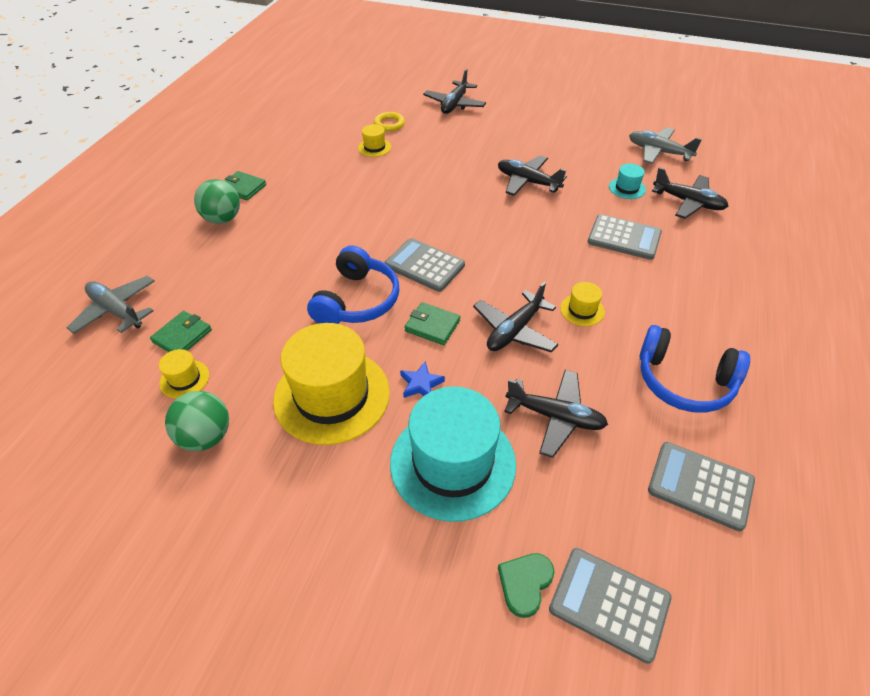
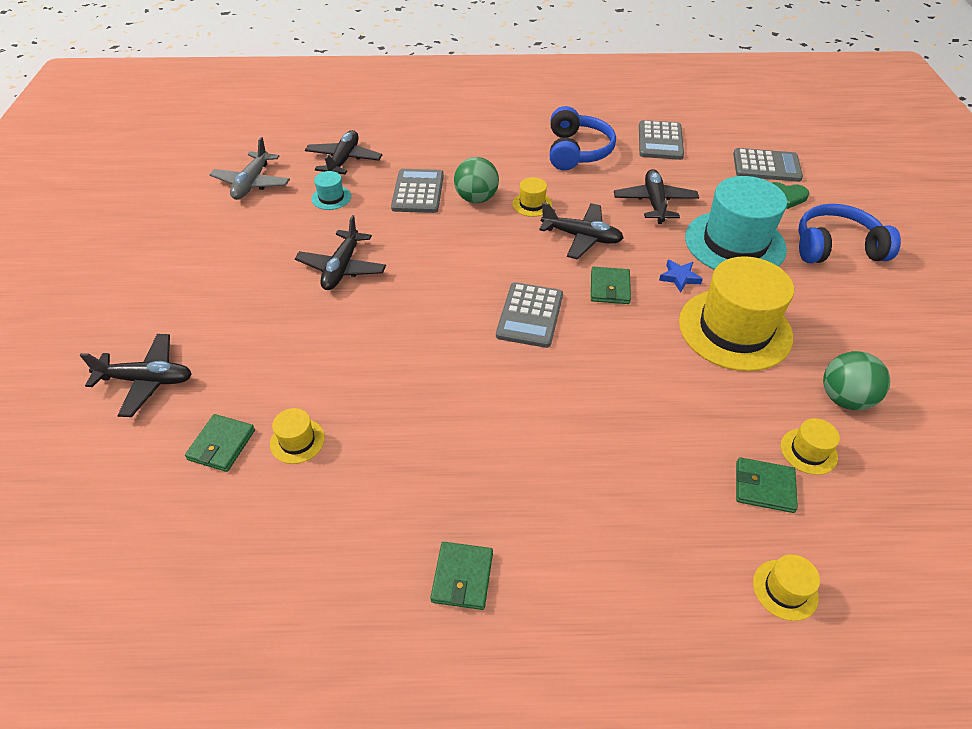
camera: 110 degrees left, 0 degrees up
(117, 311) = (785, 590): grey plane -> yellow hat
(223, 219) = (548, 564): green ball -> green ball (476, 199)
(357, 300) = (613, 352): blue headphones -> blue headphones (836, 247)
(389, 124) = (221, 445): yellow ring -> green wallet
(609, 603) = (766, 166): grey calculator -> grey calculator turned 90 degrees counterclockwise

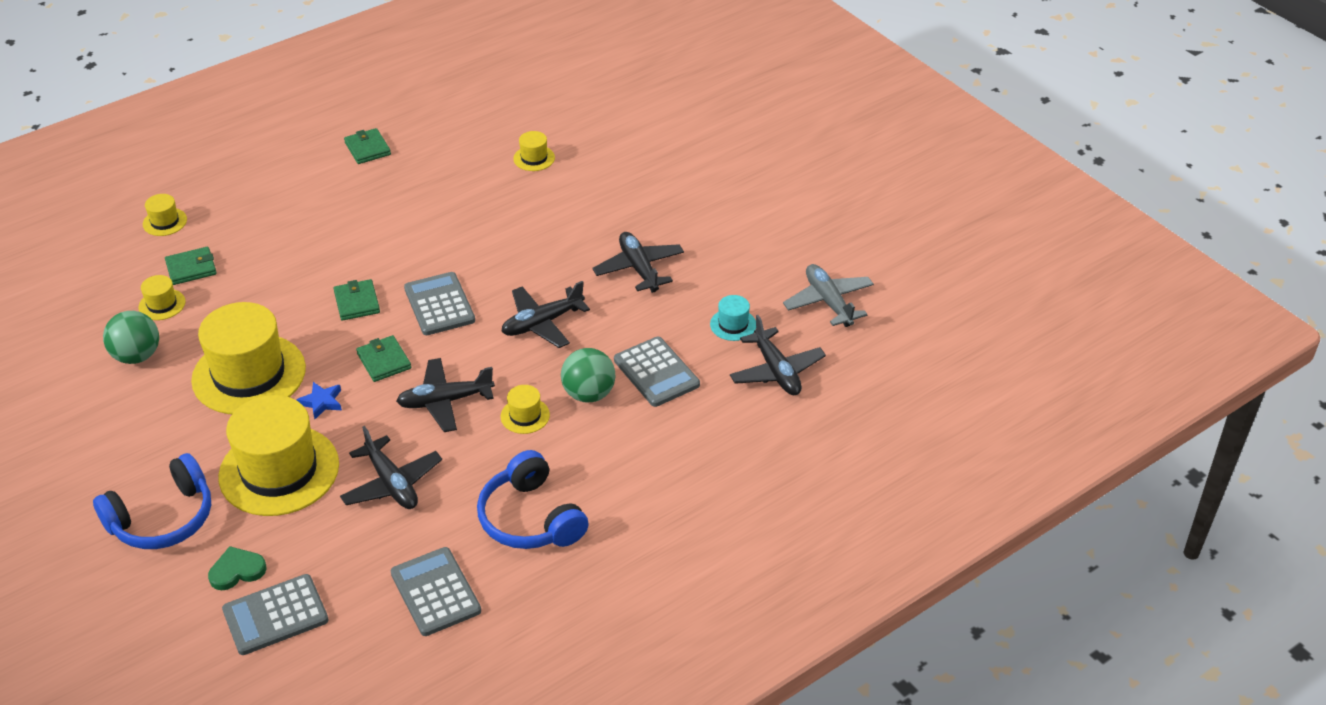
camera: 145 degrees right, 5 degrees down
(147, 380) = (678, 141): black plane -> black plane (542, 323)
(221, 445) = (580, 136): green wallet -> green wallet (357, 302)
(734, 243) = (279, 470): turquoise hat -> yellow hat

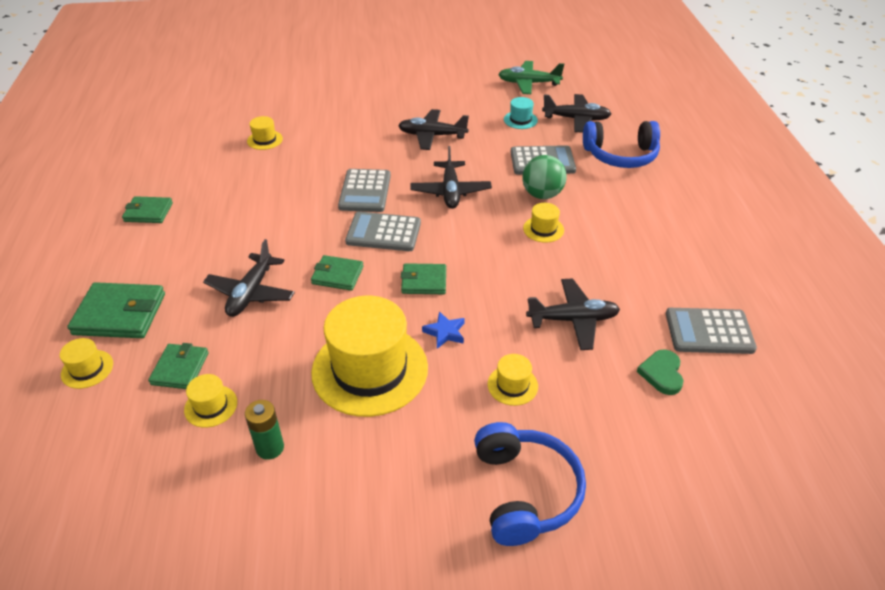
camera: 60 degrees left, 0 degrees up
(137, 356) = (270, 448): green ball -> green battery
(231, 205) = (120, 314): none -> green wallet
(237, 571) = (626, 452): green heart -> green heart (662, 373)
(275, 615) = (695, 440): grey calculator -> grey calculator (365, 191)
(279, 470) = (512, 385): yellow hat -> yellow hat, size x0.43
(445, 401) = (498, 263): black plane -> black plane (251, 293)
(530, 518) = (653, 259): blue headphones -> blue headphones (620, 155)
(828, 302) = (528, 83): grey plane -> green plane

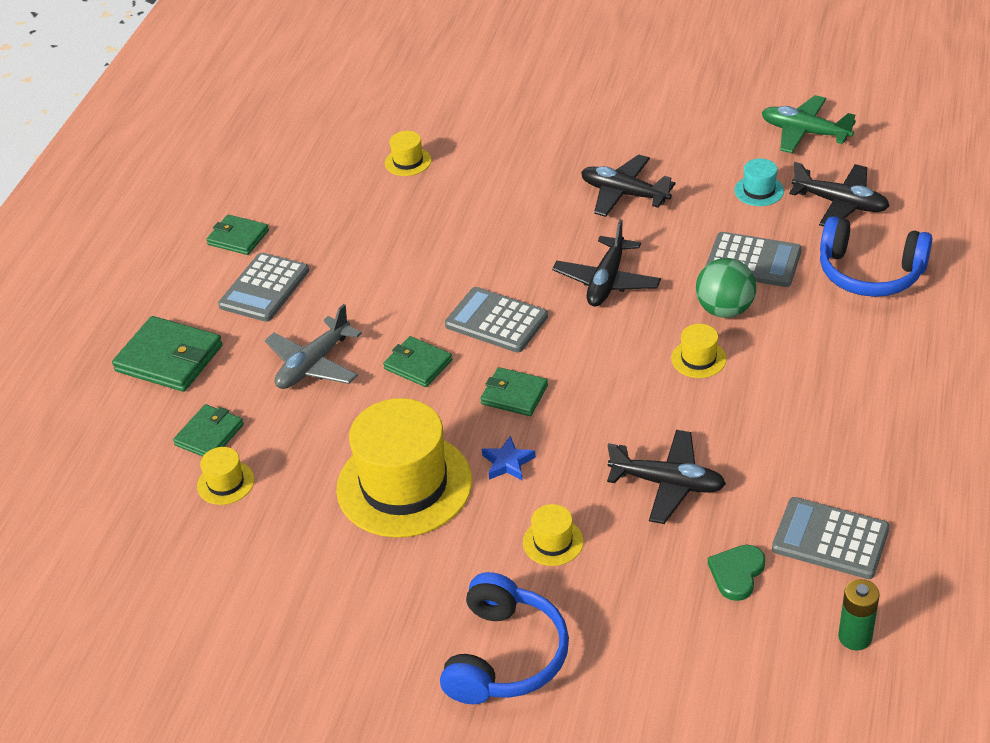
camera: 25 degrees right, 0 degrees up
(87, 369) = (119, 413): yellow hat -> none
(251, 293) = (313, 365): black plane -> grey plane
(270, 448) = (267, 541): green battery -> green battery (855, 637)
(365, 191) = (499, 259): grey calculator -> grey calculator (264, 288)

